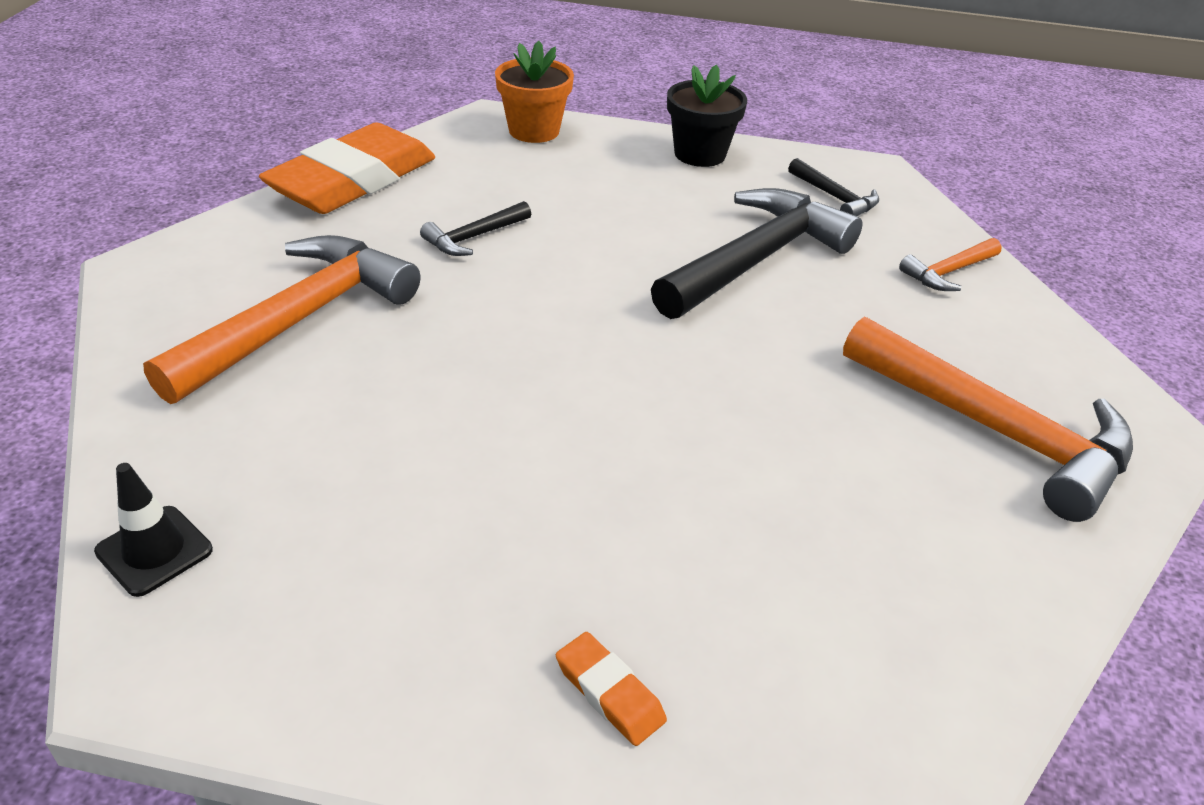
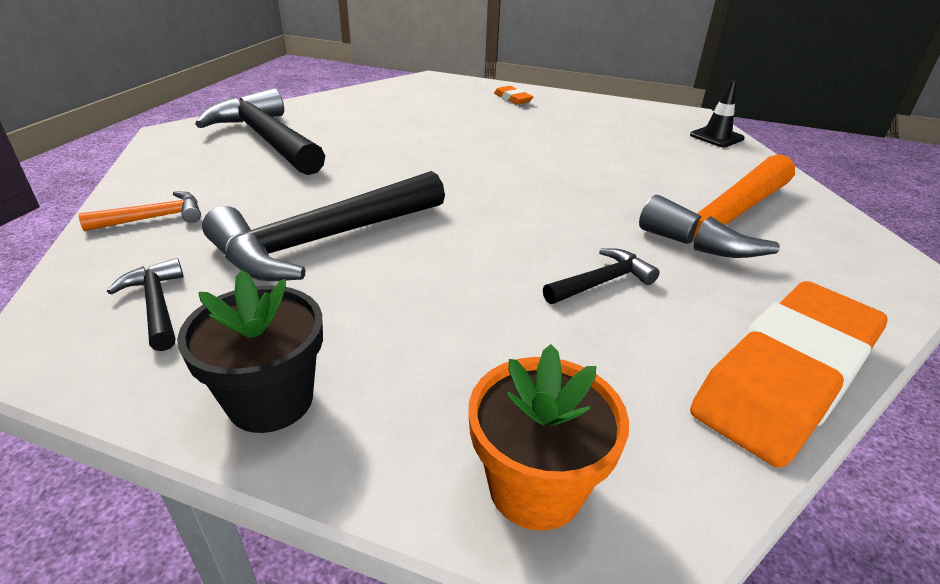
camera: 170 degrees left, 5 degrees down
(994, 430) = (267, 139): orange hammer -> black hammer

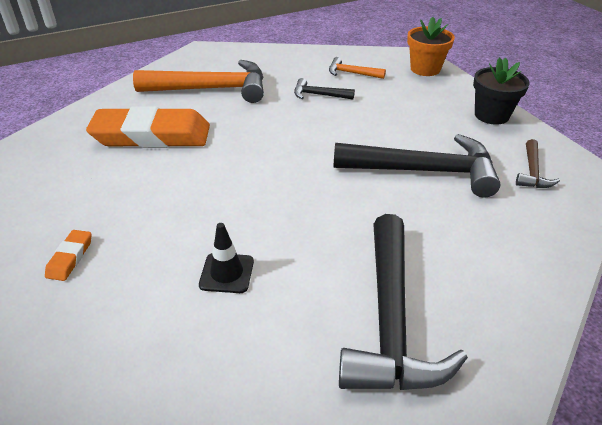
camera: 135 degrees left, 5 degrees up
(154, 218) = (529, 243): orange hammer -> orange hammer (352, 73)
(157, 305) = (532, 172): black hammer -> brown hammer
(716, 137) = (65, 126): black traffic cone -> black traffic cone (227, 273)
(786, 377) = (315, 54): orange eraser -> orange eraser (152, 135)

